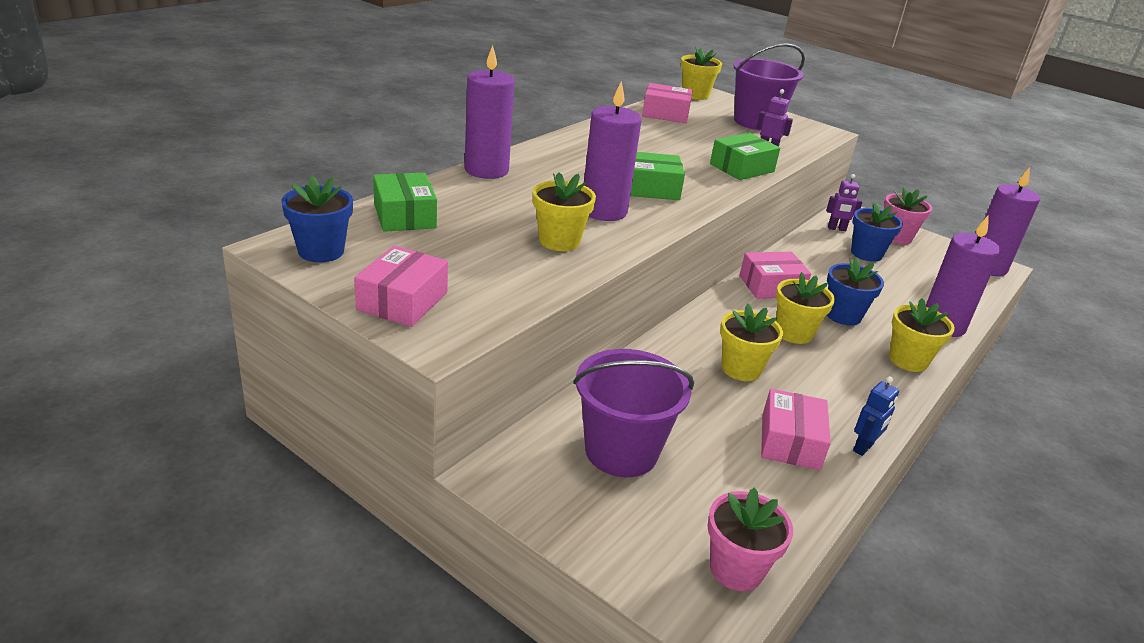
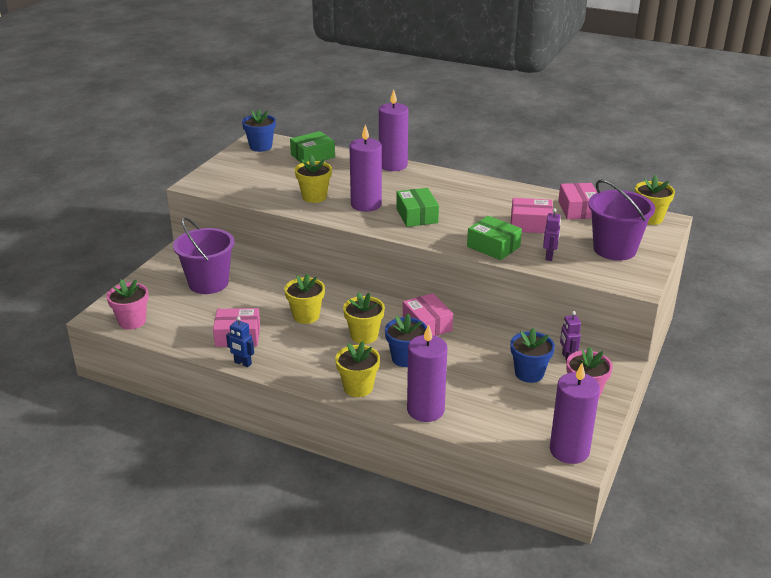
camera: 80 degrees right, 0 degrees up
(402, 301) = (225, 171): pink box -> pink box (530, 224)

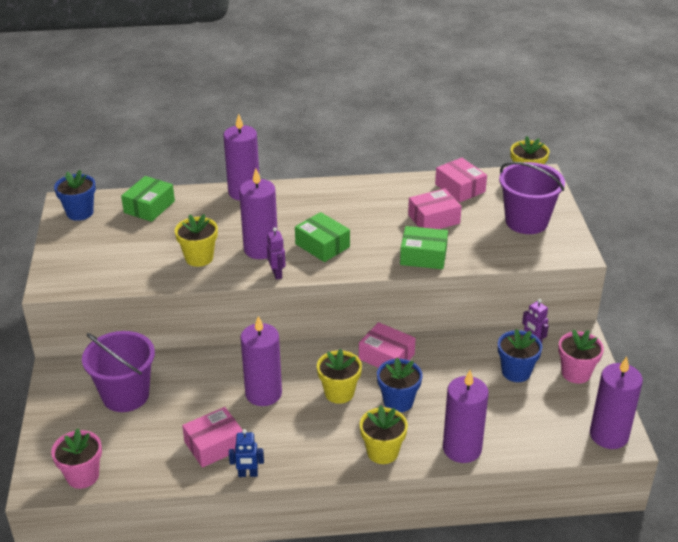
camera: 30 degrees left, 5 degrees up
(306, 316) = (263, 393): yellow flower pot -> purple candle
(549, 256) = (480, 249): purple robot -> purple robot (277, 274)

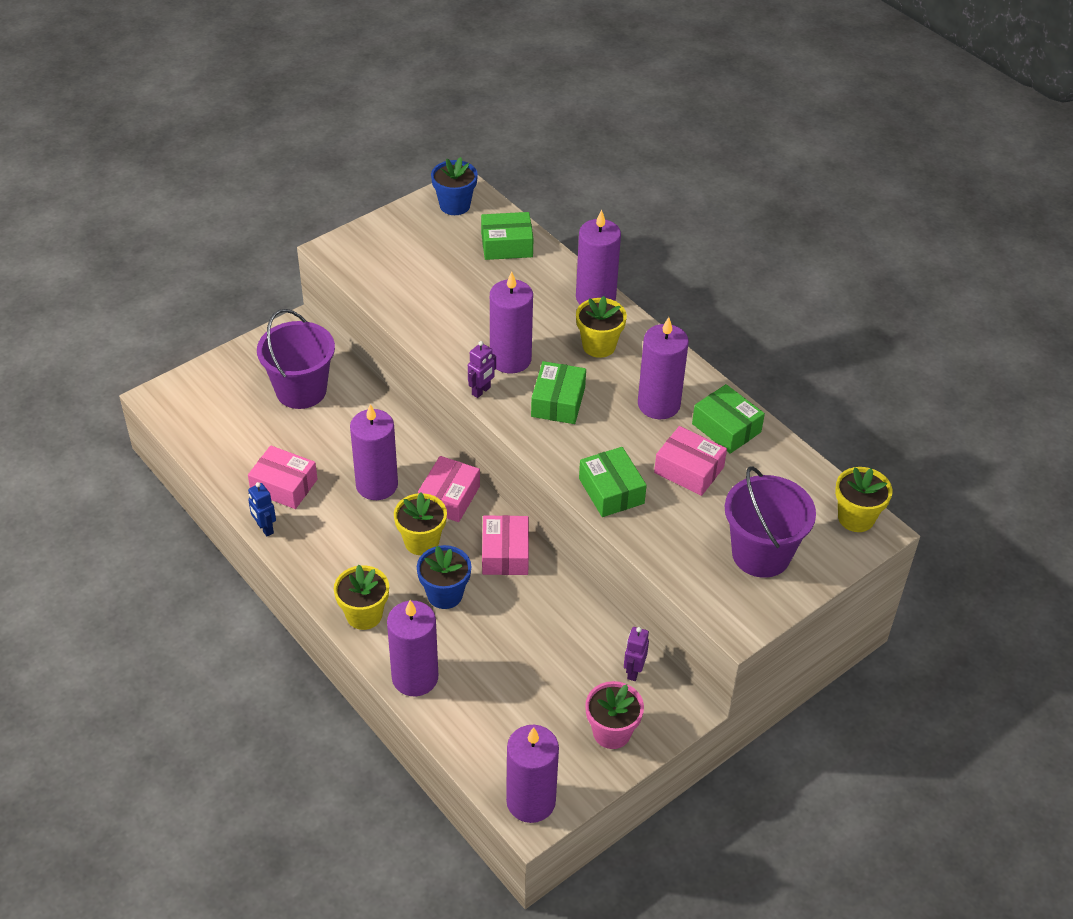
camera: 55 degrees right, 10 degrees up
(82, 476) = (186, 419): pink flower pot -> none
(199, 258) = (458, 323): yellow flower pot -> yellow flower pot (599, 346)
(366, 207) = (658, 404): none -> purple candle
(412, 191) = (726, 428): none -> green box
(460, 188) = (773, 466): pink box -> pink box (449, 497)
(516, 372) = (569, 676): blue flower pot -> none

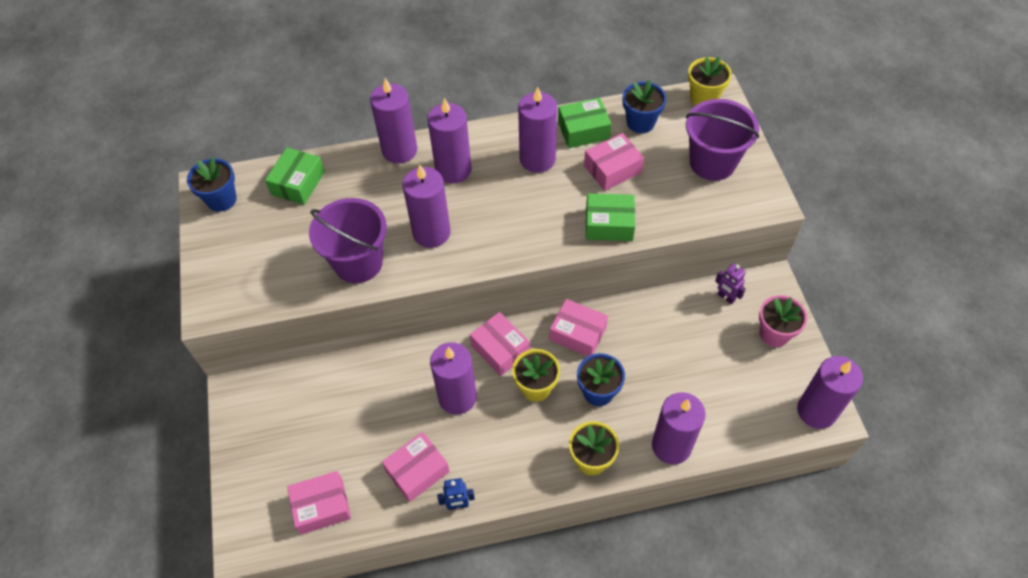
camera: 60 degrees left, 10 degrees up
(217, 434) = (322, 506): none -> pink box
(301, 390) = (313, 416): purple bucket -> purple bucket (358, 262)
(481, 391) = (455, 266): purple robot -> none
(558, 402) = (497, 220): green box -> none
(599, 346) = (453, 170): yellow flower pot -> purple candle
(774, 472) = (640, 122): none -> blue flower pot

